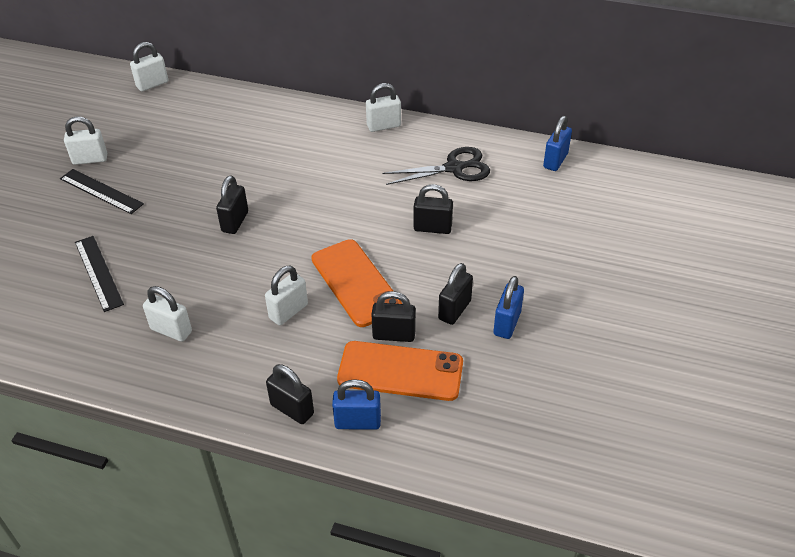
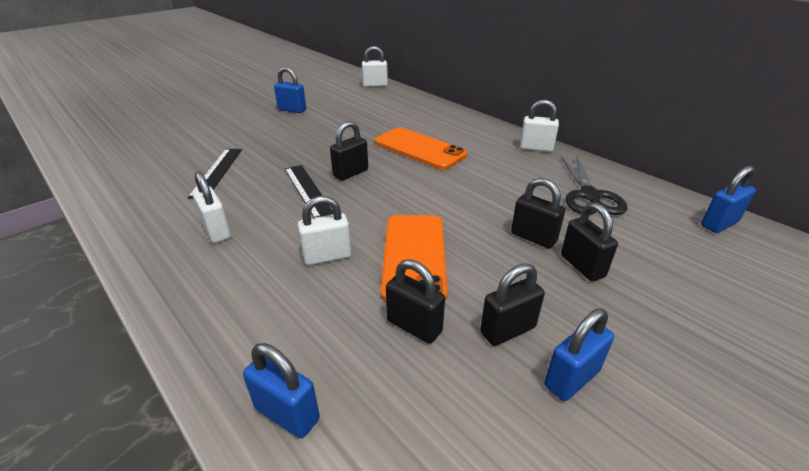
camera: 30 degrees right, 10 degrees down
(90, 159) = (292, 110): white padlock -> blue padlock
(101, 191) = (278, 127): black ruler -> black ruler (308, 190)
(292, 409) = (235, 356): black padlock -> black padlock (582, 266)
(400, 371) = (389, 373): orange phone -> orange phone (419, 149)
(454, 168) = (589, 196): black scissors -> black scissors turned 75 degrees clockwise

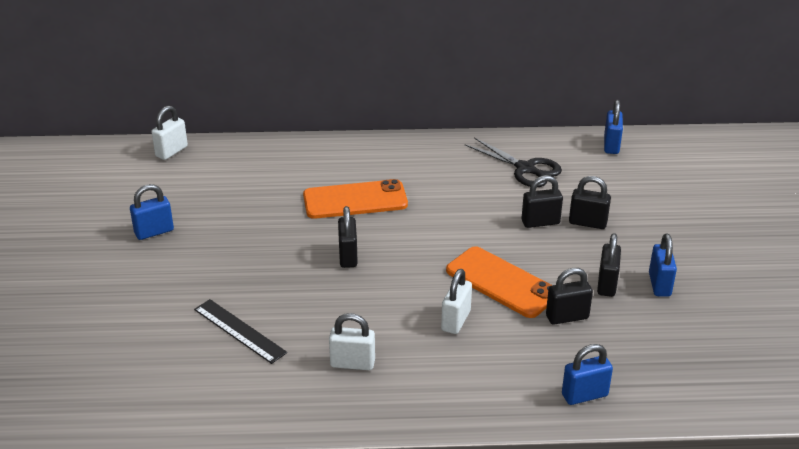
camera: 50 degrees left, 0 degrees up
(308, 190) = (347, 291): black ruler -> none
(536, 148) = (434, 146): white padlock -> none

